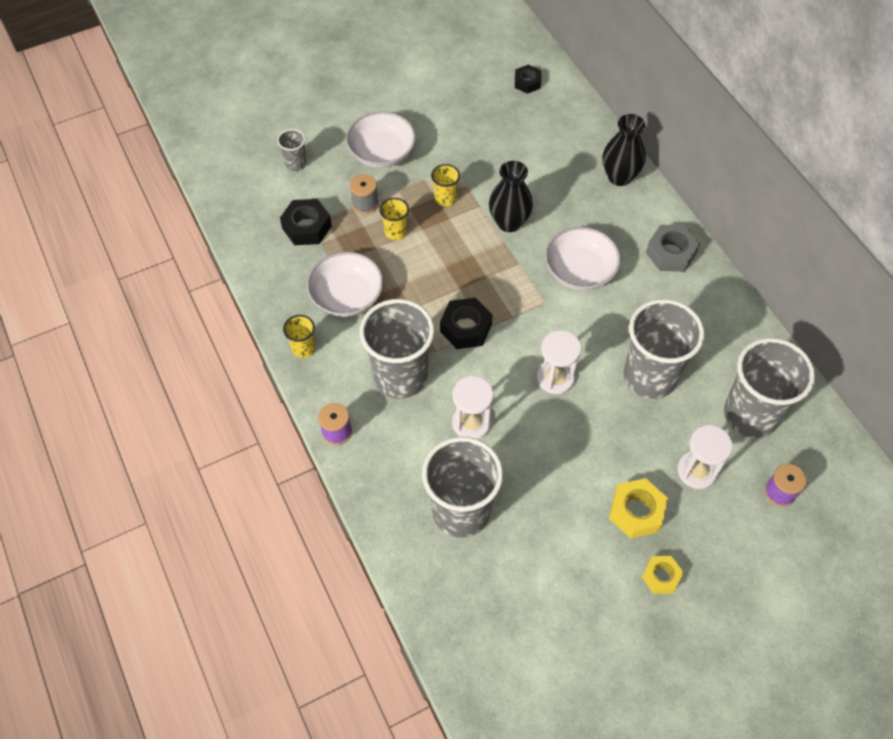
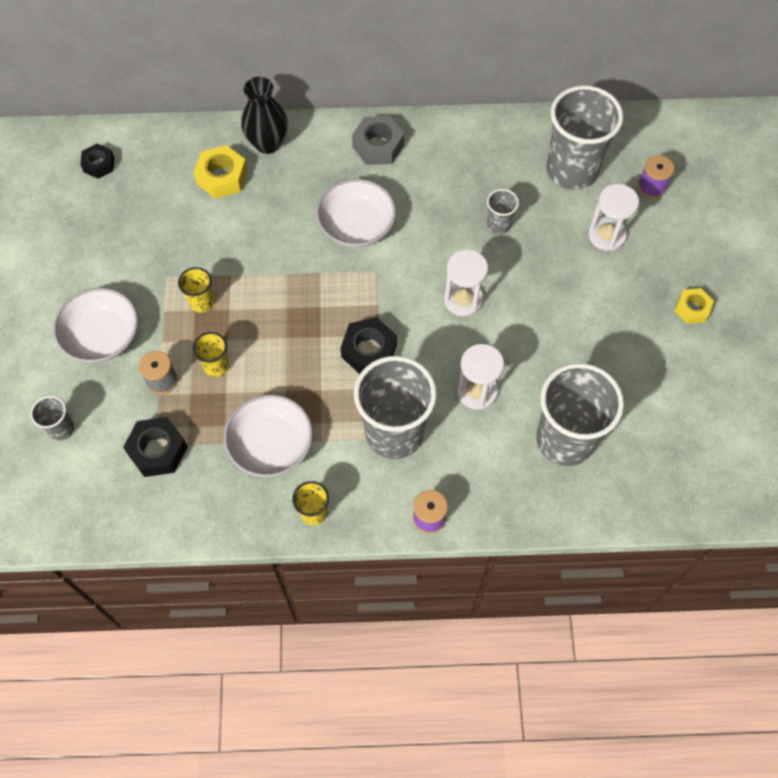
camera: 65 degrees left, 5 degrees up
(509, 222) = (266, 259): black vase -> none
(636, 512) = (625, 298): yellow nut -> yellow nut (222, 177)
(650, 376) = (498, 225): grey cup -> grey cup, size x0.45

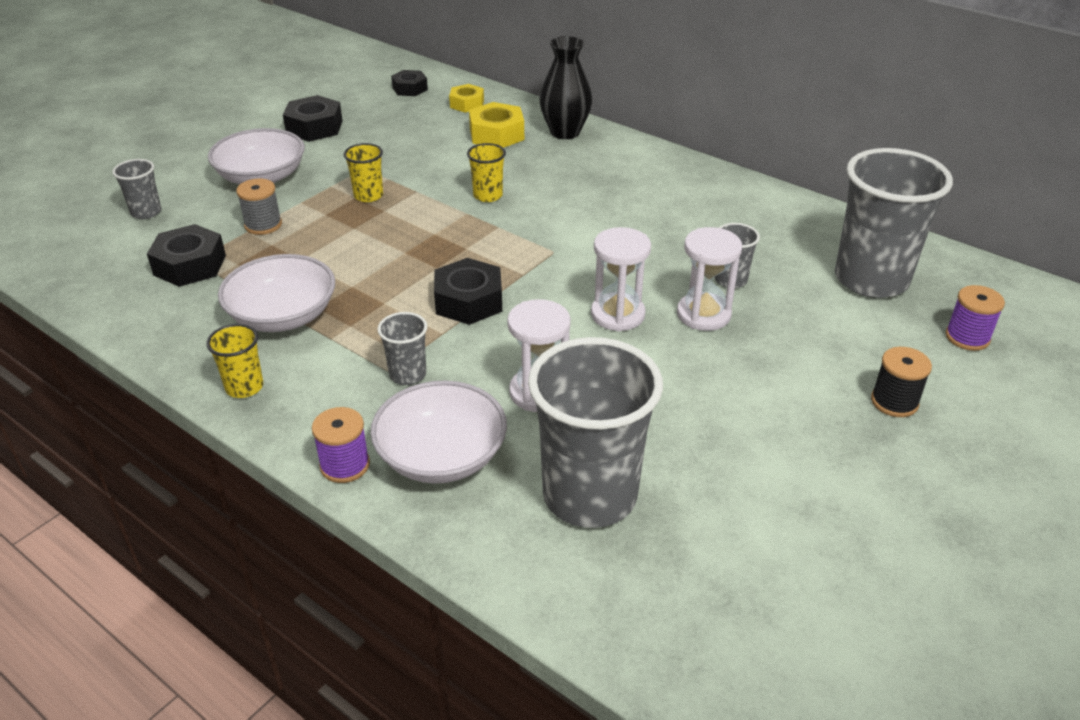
camera: 40 degrees right, 25 degrees down
(76, 258) = (314, 127): none -> black nut
(216, 366) = (319, 239): yellow cup -> yellow cup (488, 195)
(356, 226) = (576, 214): white bowl -> white bowl (441, 456)
(378, 146) = (668, 175): grey nut -> none
(394, 432) = (407, 374): grey cup -> grey cup, size x0.45
(606, 235) = (858, 348): white hourglass -> white hourglass (703, 314)
(652, 264) = (894, 402): none -> black spool
(692, 309) = (910, 471): yellow nut -> yellow nut (467, 104)

